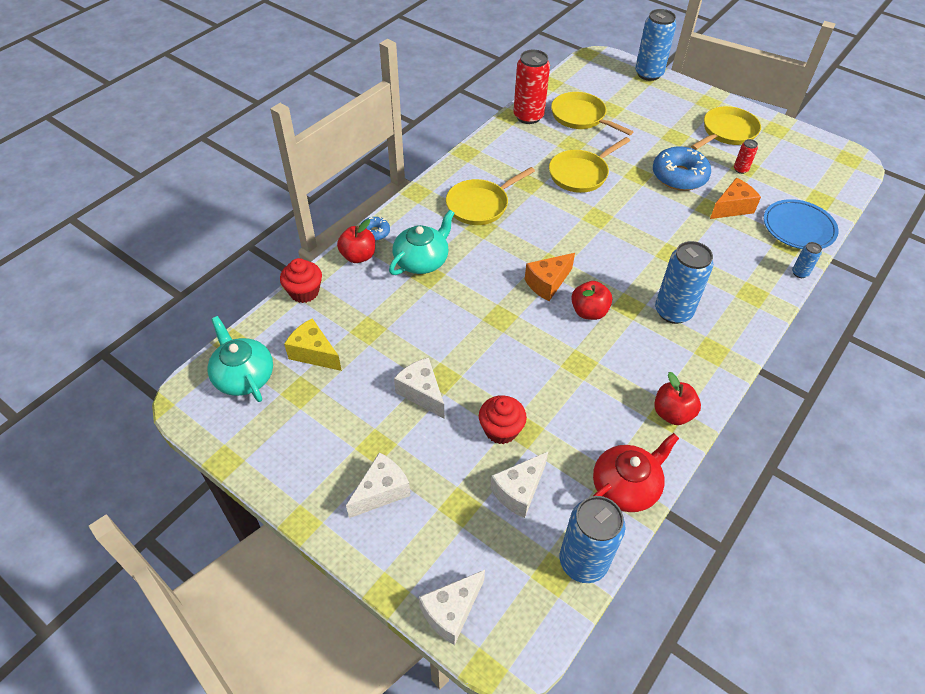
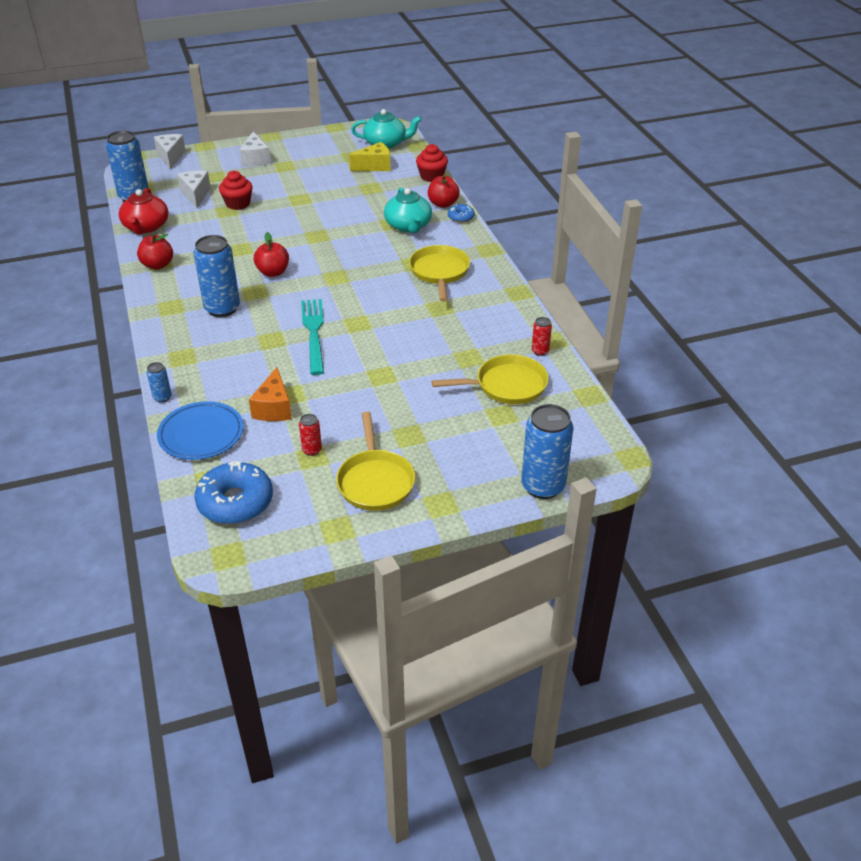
camera: 125 degrees right, 10 degrees down
(422, 393) = (298, 189): white cheese -> none
(528, 116) = (540, 351): red can -> red can, size x0.46
(547, 283) = (321, 267): orange cheese -> none
(581, 174) = (420, 342): yellow pan -> none
(636, 234) = (314, 333): none -> turquoise fork
(679, 176) = (350, 400): blue donut -> blue donut (235, 502)

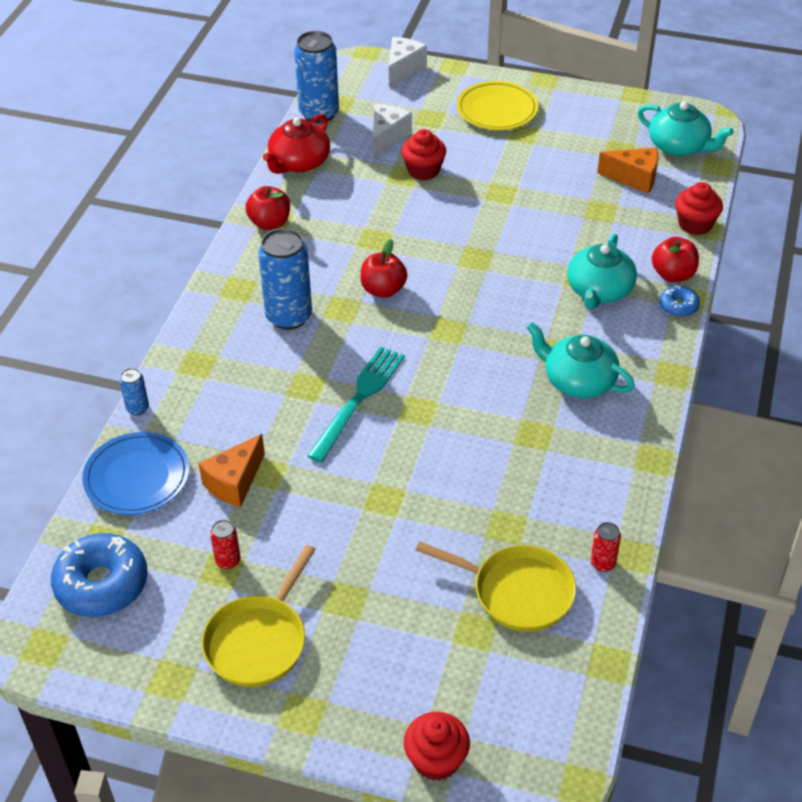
camera: 35 degrees right, 5 degrees up
(255, 159) = (497, 110): white cheese -> yellow plate
(375, 166) = (634, 178): yellow cheese -> orange cheese
(439, 272) = (578, 381): yellow pan -> turquoise teapot
(543, 486) = (436, 760): blue can -> red cupcake

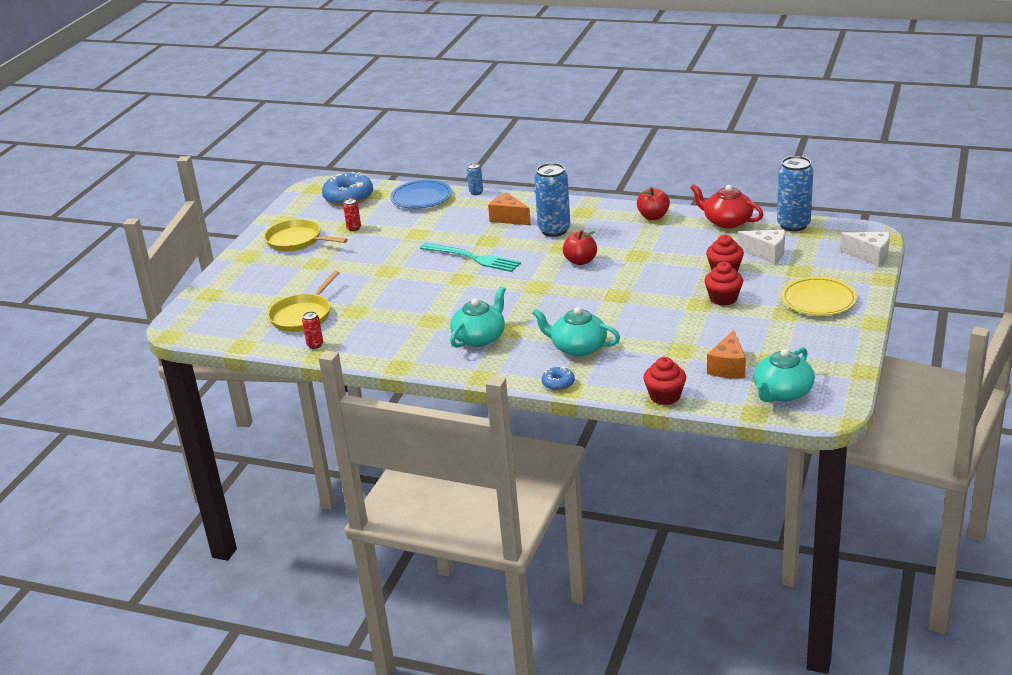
camera: 95 degrees right, 15 degrees down
(234, 482) = (411, 225): orange cheese -> orange cheese (508, 218)
(436, 760) = (203, 293): red cupcake -> red cupcake (723, 298)
(673, 275) = (597, 382): red apple -> none

